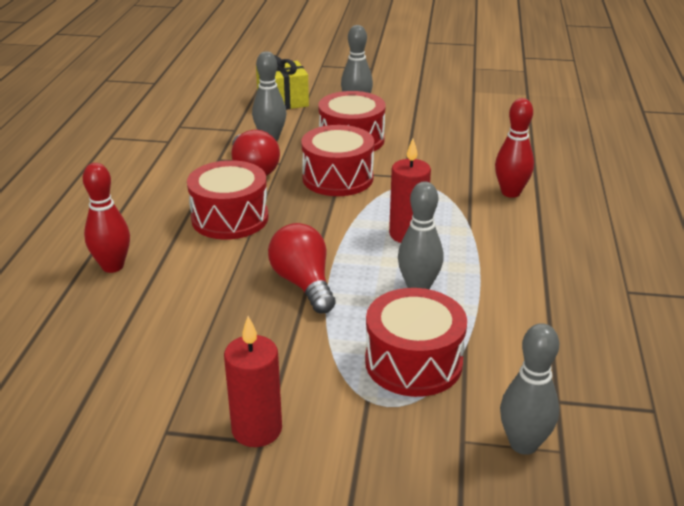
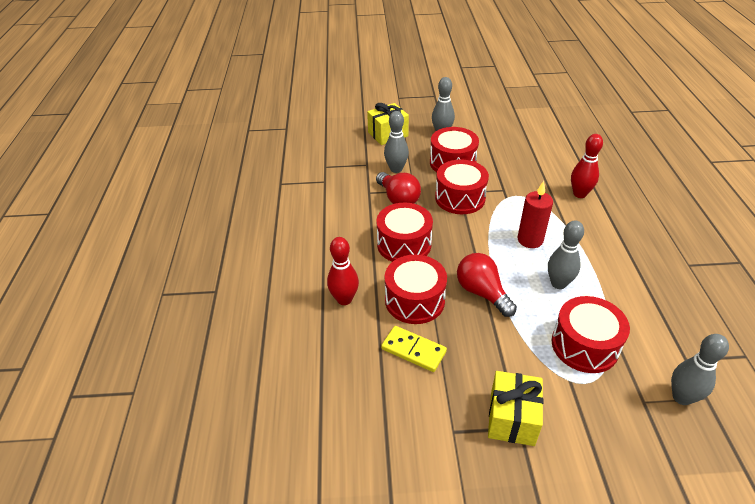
camera: 10 degrees left, 10 degrees up
(169, 333) = (413, 350): none -> yellow domino
(205, 280) = (414, 300): none -> red drum
(257, 429) = (512, 418): red candle -> yellow gift

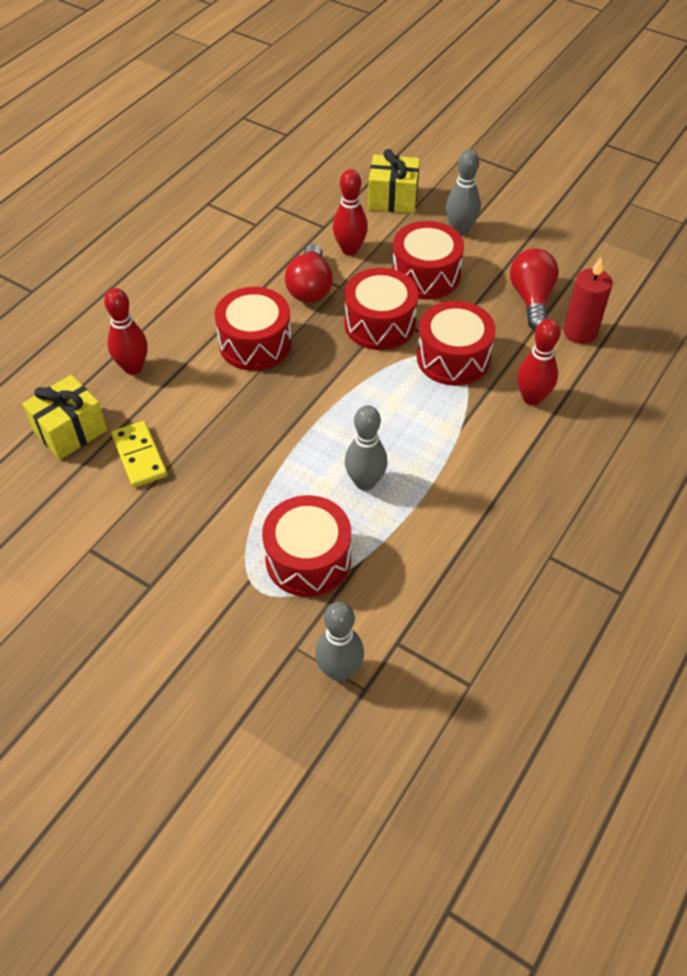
camera: 35 degrees right, 10 degrees up
(396, 169) = (350, 249): grey bowling pin -> red bowling pin
(414, 300) = (197, 409): red drum -> red drum (453, 358)
(482, 293) = (272, 442): red light bulb -> red light bulb (531, 299)
(512, 418) = (153, 574): yellow gift -> yellow gift (70, 431)
(530, 240) = (397, 417): red candle -> red candle (580, 332)

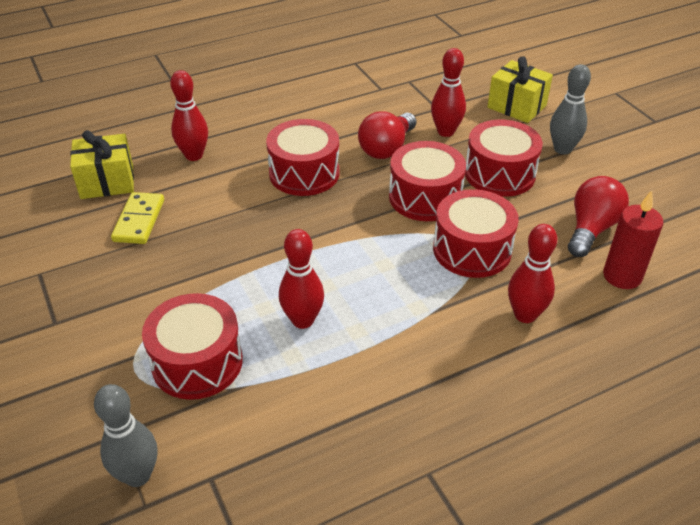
camera: 30 degrees right, 10 degrees down
(365, 482) = (303, 320): grey bowling pin -> red bowling pin

